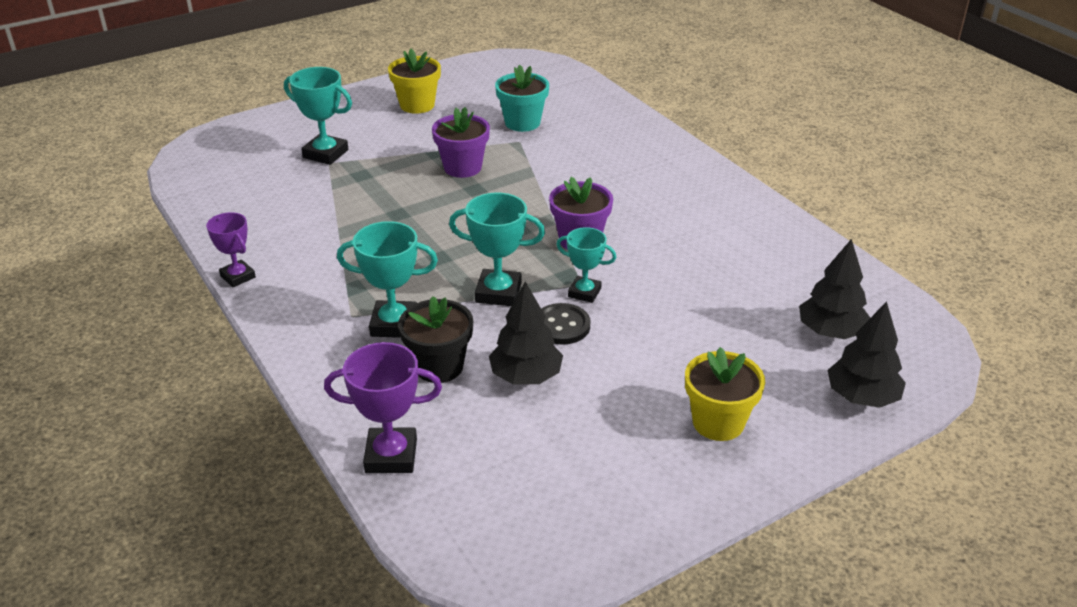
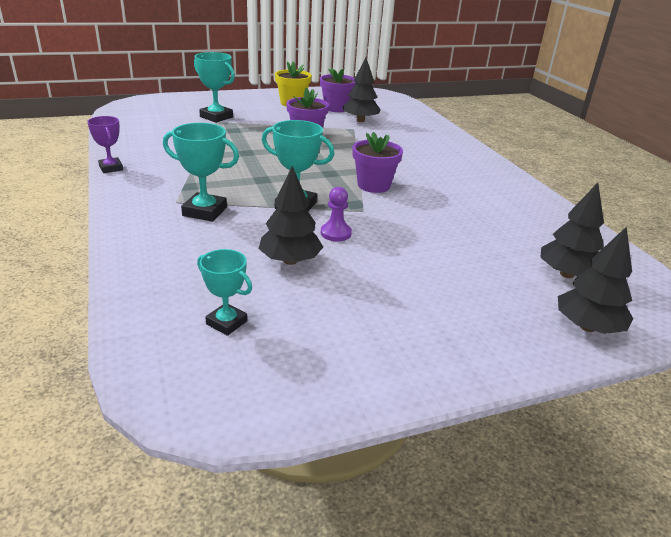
camera: 10 degrees right, 5 degrees down
(391, 456) = (147, 295): purple trophy -> none
(439, 366) = (223, 243): black flower pot -> none
(481, 104) = (336, 108): none -> purple flower pot
(522, 123) = (360, 120): turquoise flower pot -> black tree
(561, 326) = (335, 233): black button -> purple pawn
(584, 292) = (363, 216): turquoise trophy -> turquoise trophy (226, 322)
(718, 422) = (445, 322): yellow flower pot -> none

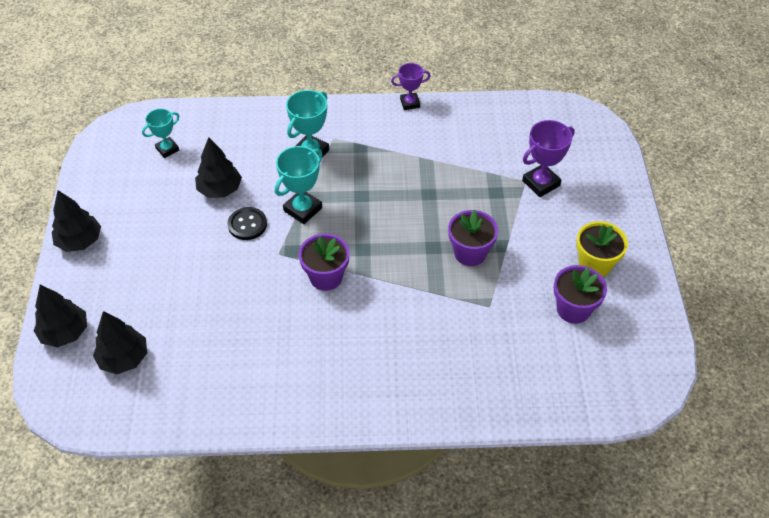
camera: 110 degrees right, 20 degrees up
(216, 117) = (541, 183): turquoise trophy -> purple trophy
(335, 233) = (247, 224): purple pawn -> black button
(360, 120) = (521, 323): black tree -> black tree (80, 241)

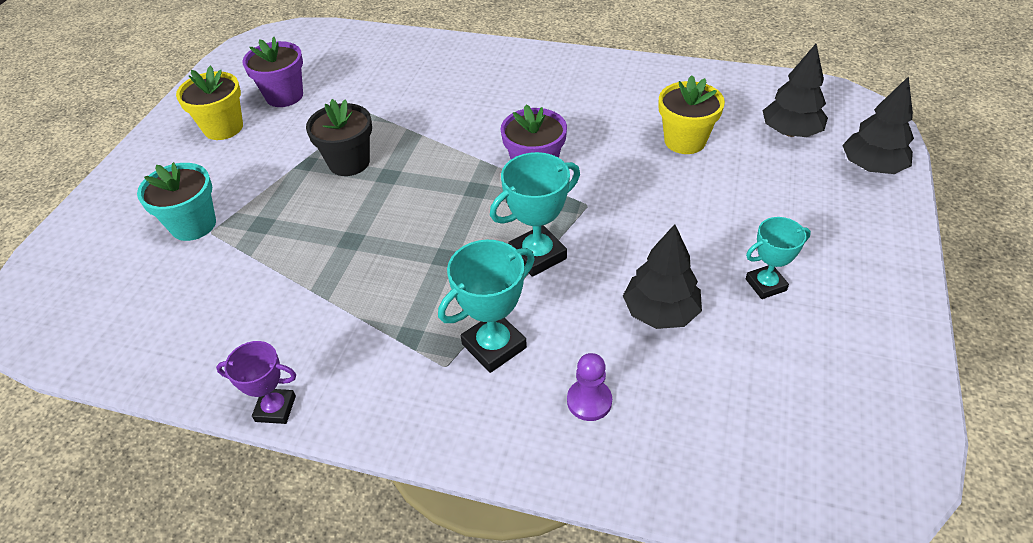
camera: 160 degrees left, 5 degrees down
(80, 241) = (884, 275): black tree -> none
(167, 149) = (755, 414): turquoise trophy -> turquoise trophy (765, 285)
(212, 330) = (685, 141): none -> yellow flower pot
(247, 224) = (624, 250): black button -> none
(252, 138) = (589, 401): none -> purple pawn
(470, 253) = (349, 162): purple flower pot -> black flower pot
(541, 183) = (193, 225): purple trophy -> turquoise flower pot

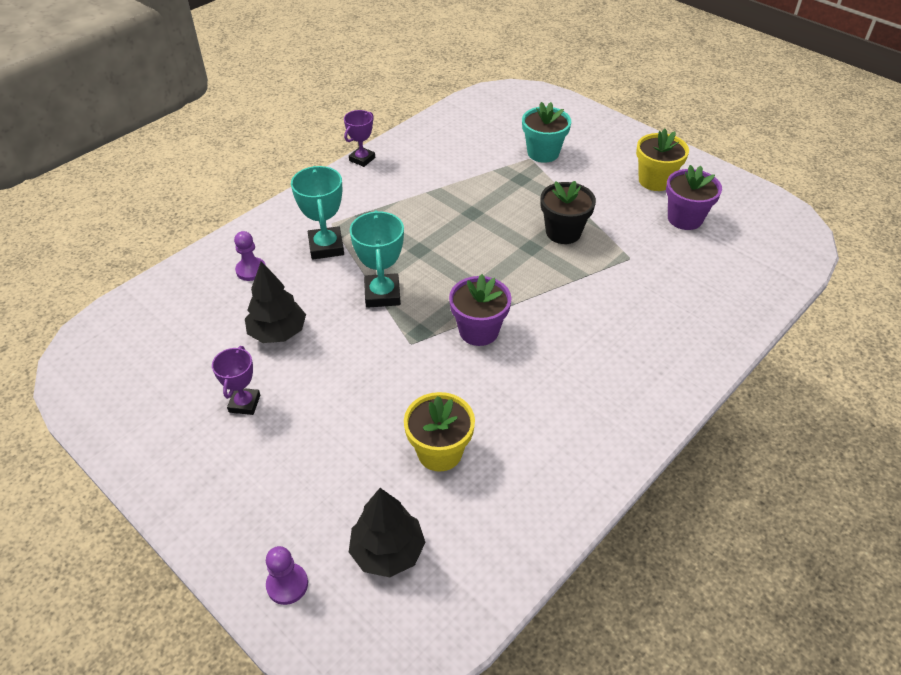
camera: 115 degrees right, 0 degrees up
(765, 285) = (244, 403): turquoise trophy -> purple trophy
(871, 167) = (287, 584): black tree -> purple pawn

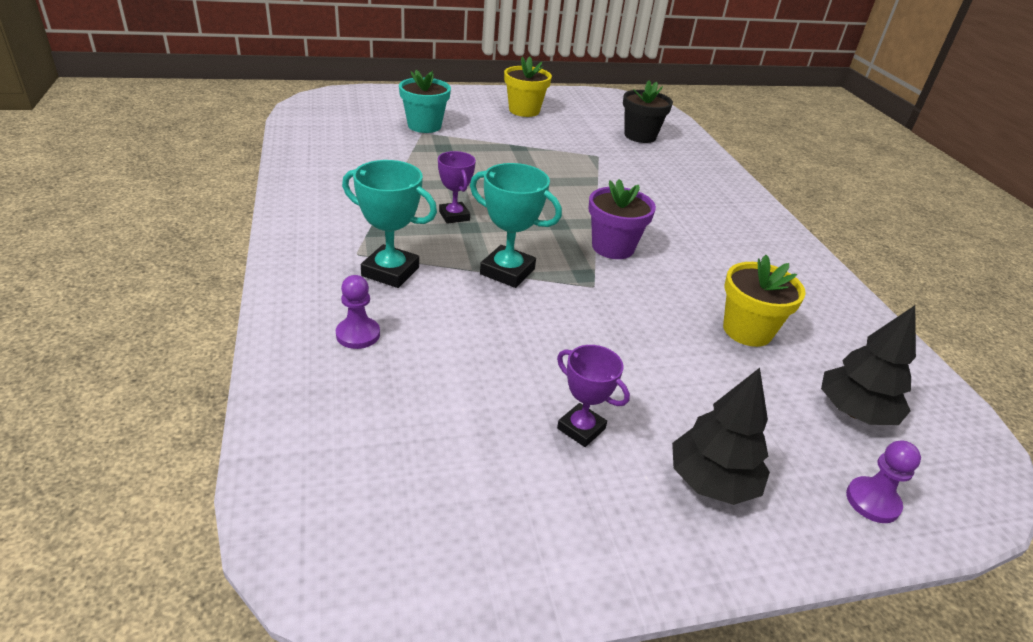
camera: 60 degrees left, 10 degrees down
(278, 332) = (489, 358): black tree -> black tree (711, 481)
(362, 159) = (283, 195): purple trophy -> purple trophy (454, 216)
(563, 232) = (535, 163): black flower pot -> black flower pot (640, 136)
(685, 218) = (579, 122): purple flower pot -> none

